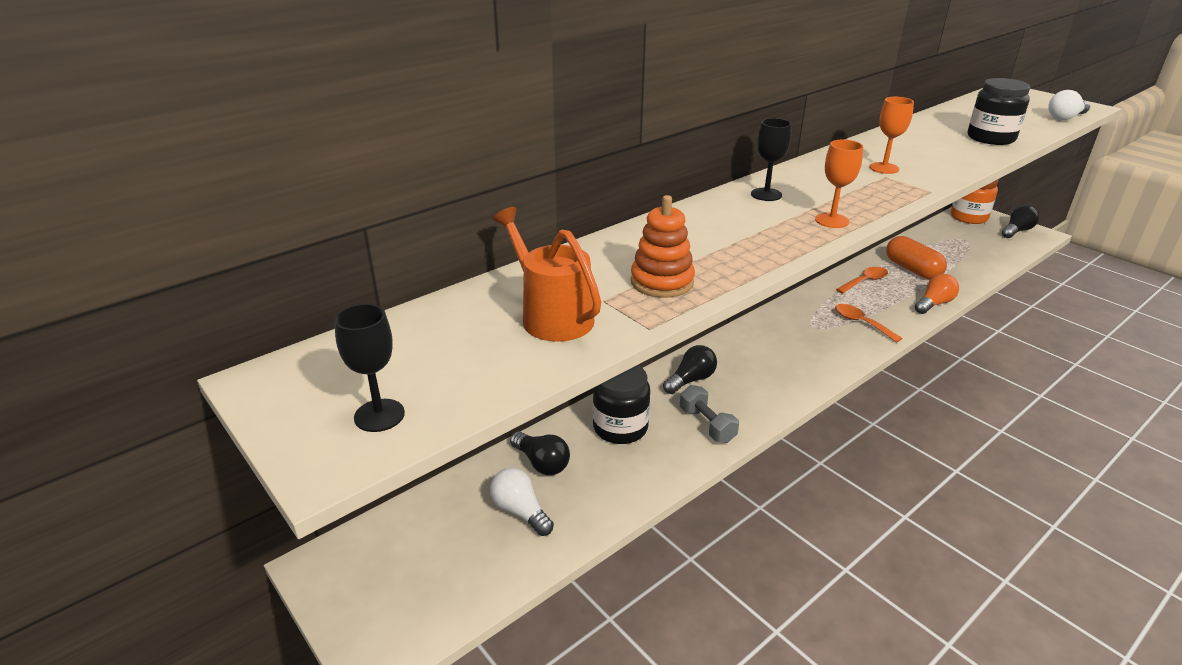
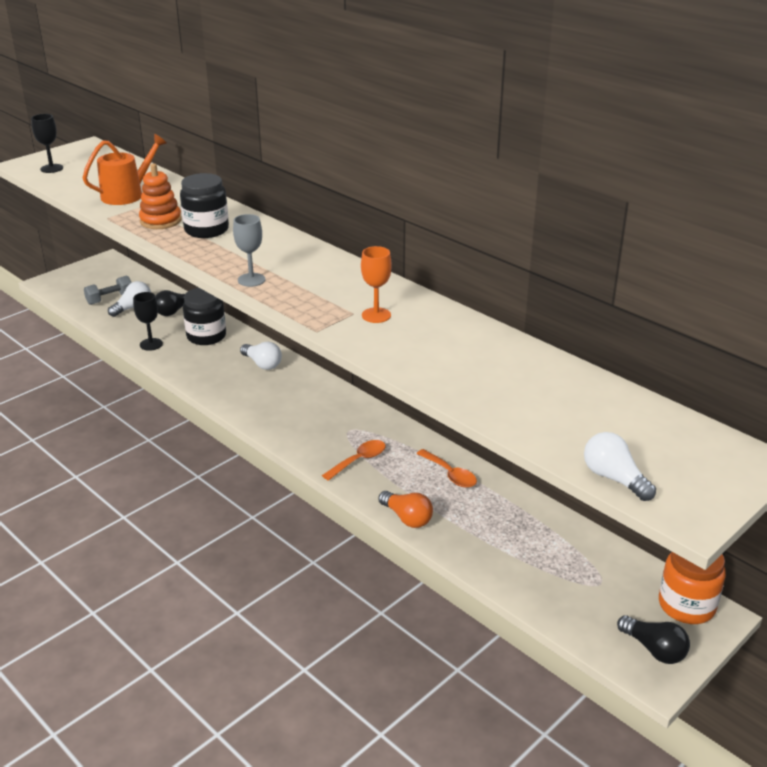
camera: 85 degrees right, 0 degrees up
(691, 380) = (262, 364): black light bulb -> white light bulb
(707, 425) = (206, 370): grey dumbbell -> grey dumbbell (110, 299)
(766, 194) = (305, 258): black goblet -> black goblet (151, 344)
(831, 220) = (251, 280): orange goblet -> grey goblet
(912, 269) = (490, 516): orange capsule -> none
(990, 138) = (493, 395): black jar -> black jar (206, 230)

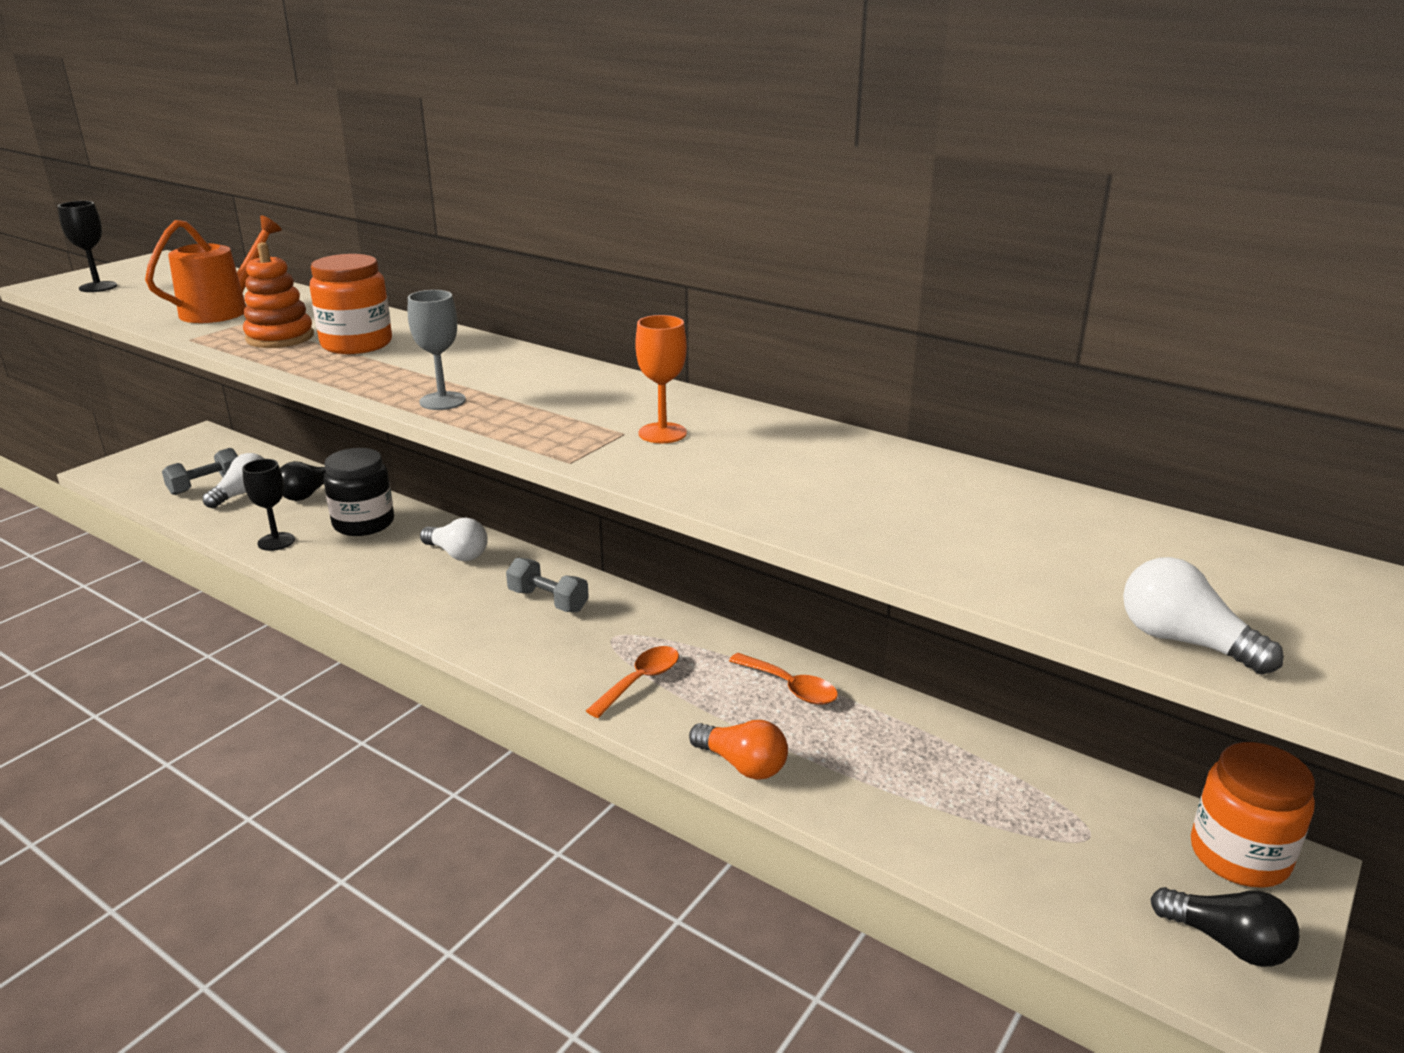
camera: 10 degrees left, 5 degrees down
(206, 230) = (357, 344): black jar -> orange jar
(313, 402) = (548, 601): none -> grey dumbbell

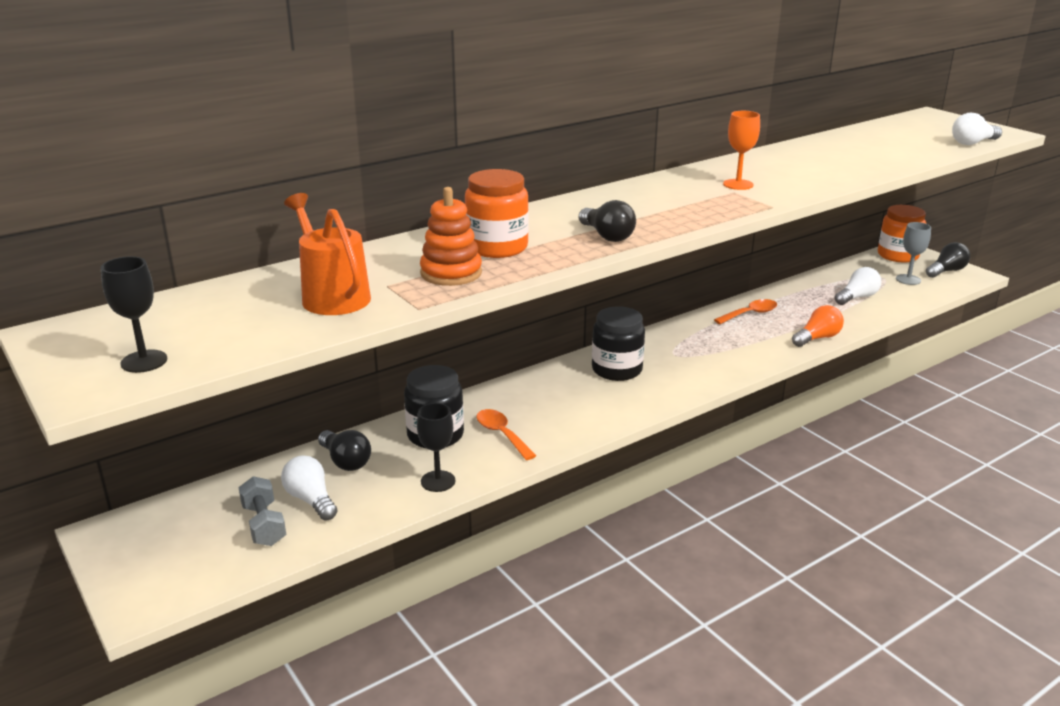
camera: 70 degrees left, 0 degrees up
(408, 383) = (607, 236): none -> black light bulb
(442, 401) = (651, 228): grey goblet -> grey goblet (908, 279)
(457, 554) = (524, 397): white light bulb -> white light bulb (857, 297)
(548, 601) = (617, 370): grey dumbbell -> black jar
(640, 681) = (728, 353): orange spoon -> orange spoon (501, 434)

